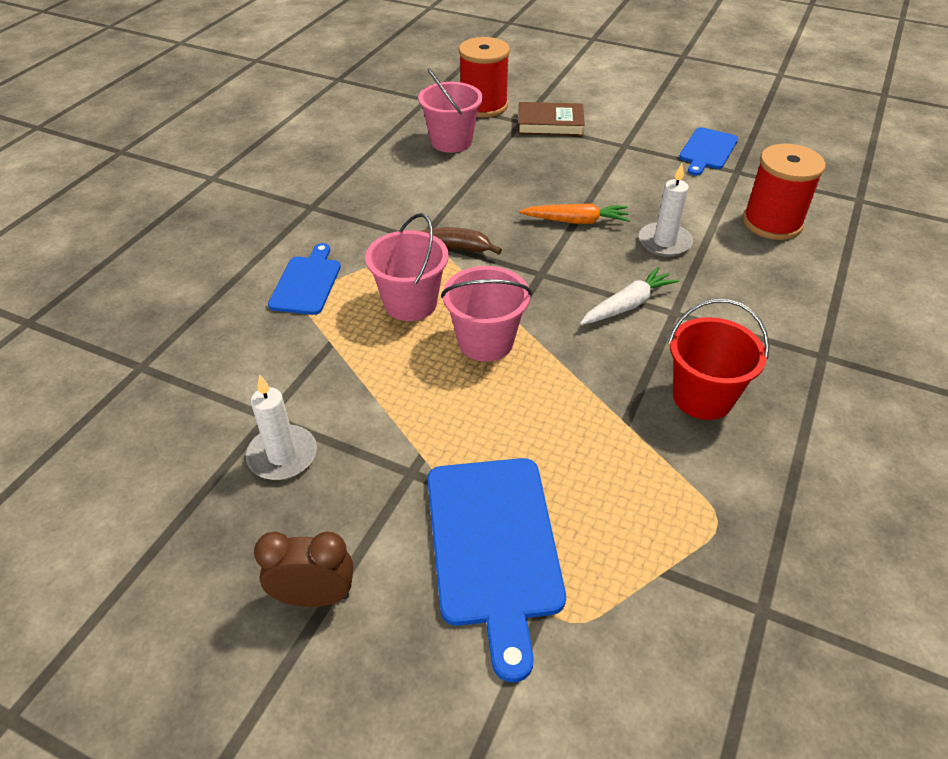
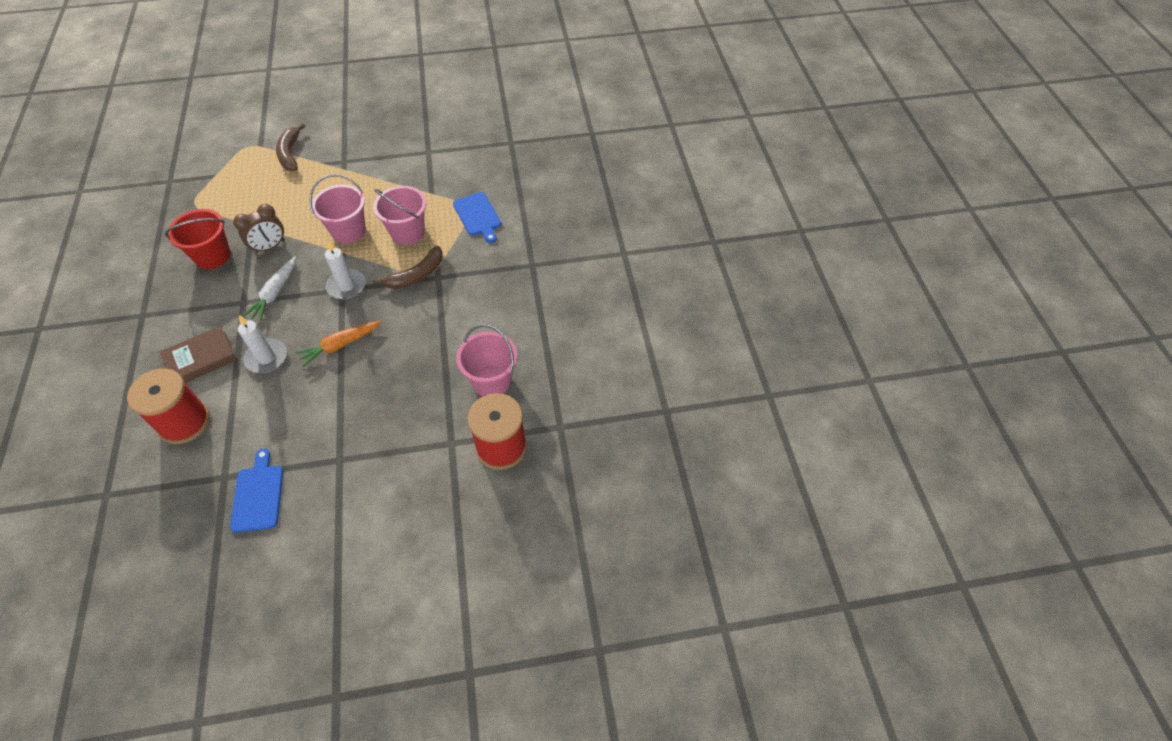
camera: 145 degrees right, 10 degrees up
(282, 455) = (405, 142): white candle -> white candle (346, 286)
(314, 597) = (350, 113): brown clock -> brown clock (269, 247)
(494, 546) = (290, 154): blue cutting board -> brown banana
(550, 124) = (423, 454): brown book -> brown book (200, 359)

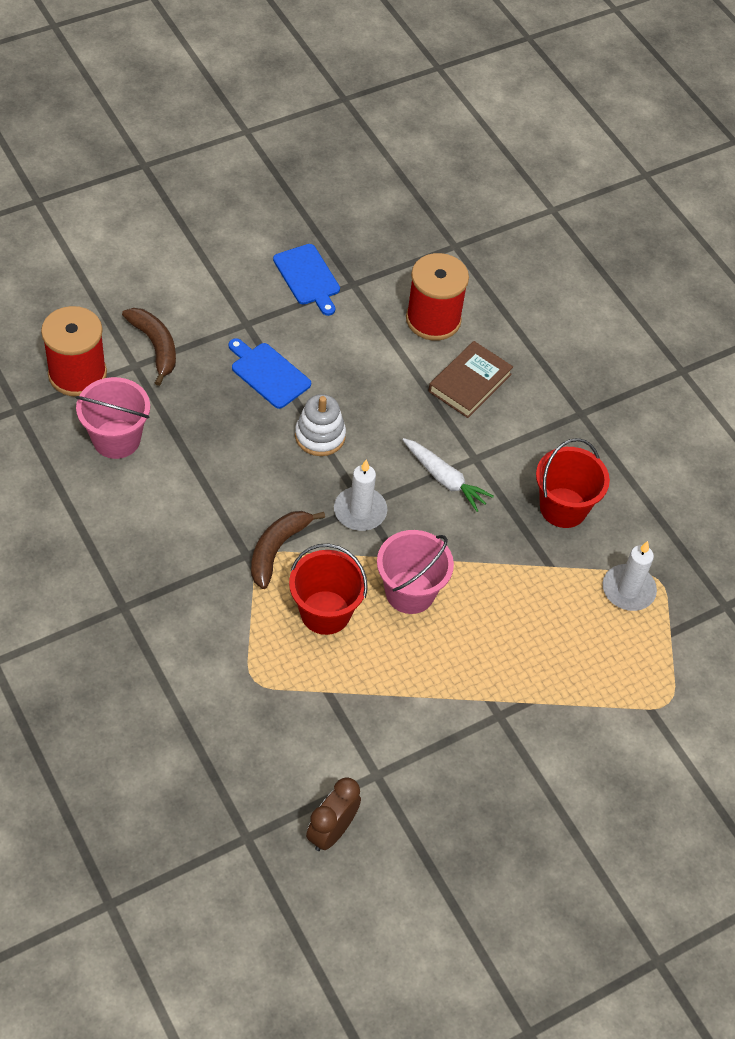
camera: 155 degrees right, 0 degrees up
(266, 358) = (396, 401): white candle -> white candle (628, 590)
(269, 247) = (500, 540): brown clock -> brown clock (331, 831)
(275, 293) = (444, 479): white carrot -> white carrot turned 135 degrees clockwise
(290, 154) = (592, 706): brown banana -> brown banana (155, 346)
(340, 345) = (320, 436): orange carrot -> white stacking toy
(407, 232) = (325, 612): pink bucket -> red bucket
(478, 216) = (236, 669): blue cutting board -> blue cutting board (268, 374)

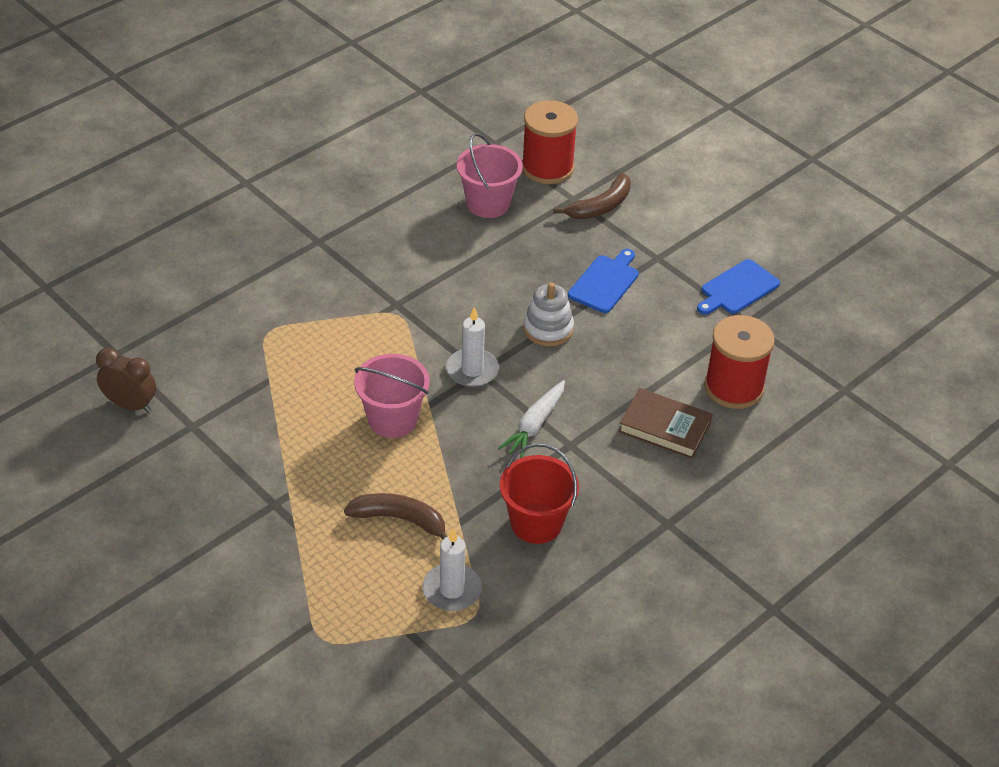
camera: 80 degrees right, 10 degrees down
(277, 549) = (408, 322): brown banana -> brown banana (400, 519)
(325, 612) = (351, 365): red bucket -> none

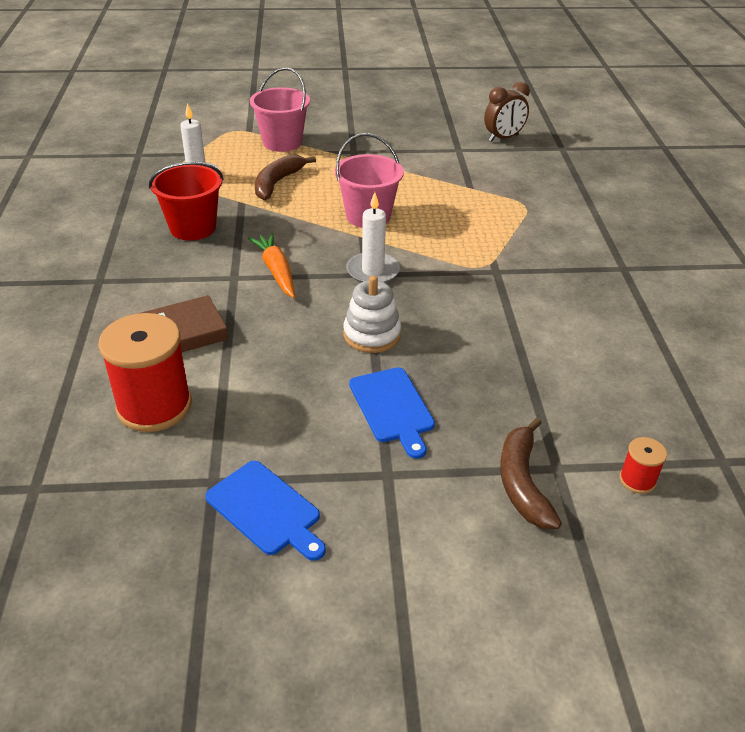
camera: 130 degrees right, 5 degrees down
(400, 519) = (277, 183): brown banana -> brown banana turned 150 degrees clockwise
(488, 203) = (601, 394): pink bucket -> pink bucket (282, 142)
(534, 425) = (276, 271): white carrot -> orange carrot
(547, 168) = (637, 480): red spool -> red spool, size x0.45
(737, 289) = (266, 510): blue cutting board -> blue cutting board turned 135 degrees clockwise

